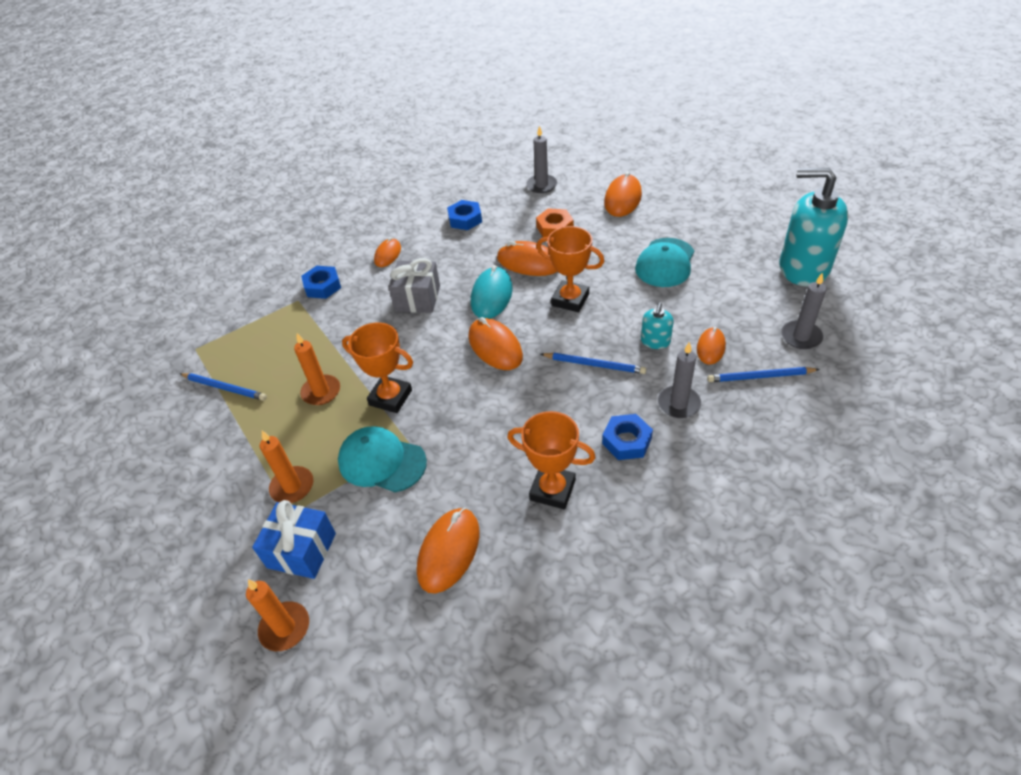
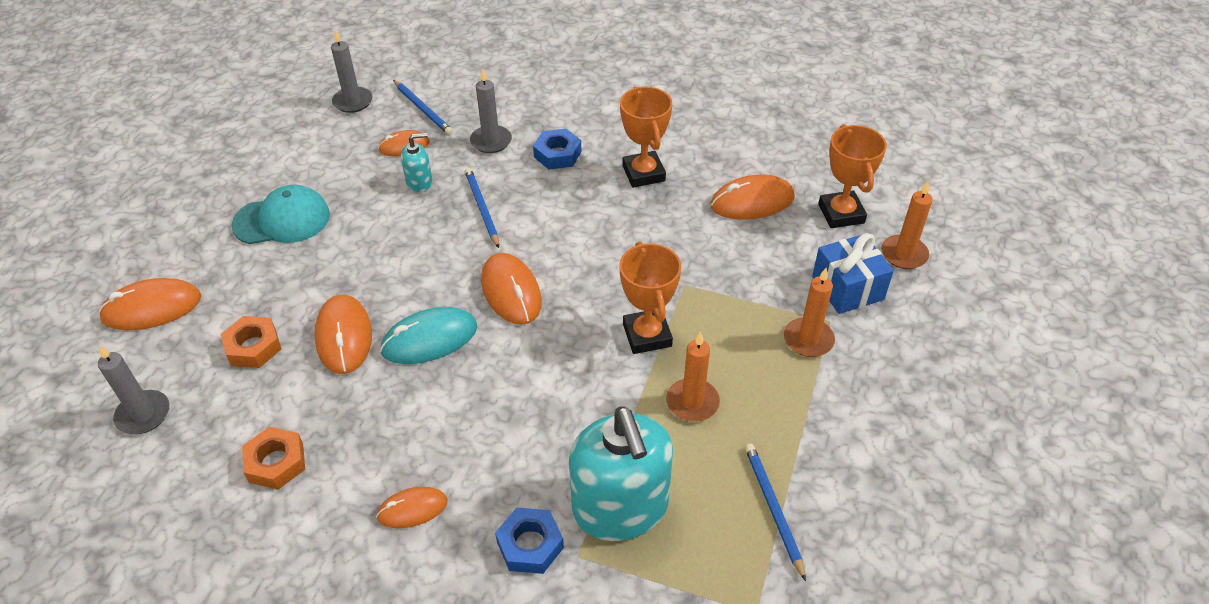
camera: 130 degrees left, 0 degrees up
(381, 462) = (721, 292): turquoise cap -> none
(417, 298) = (481, 410): grey gift -> none
(465, 219) = (276, 462): blue nut -> orange nut
(495, 347) = (511, 291): orange mouse -> orange mouse turned 45 degrees counterclockwise
(570, 300) = (394, 268): orange trophy -> orange trophy (841, 213)
(803, 268) = (242, 125): turquoise soap dispenser -> turquoise soap dispenser (620, 508)

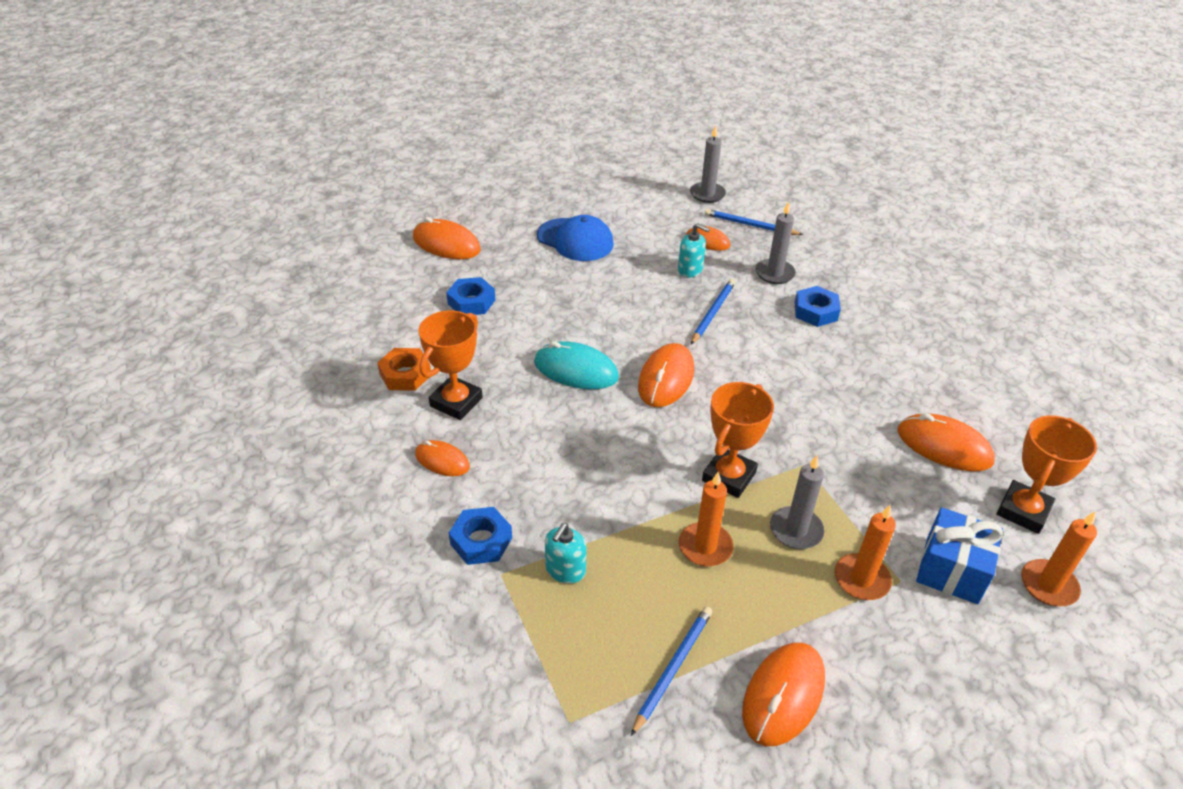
camera: 45 degrees right, 5 degrees down
(143, 414) = (375, 298): grey candle -> grey candle (796, 530)
(253, 347) = (471, 302): orange nut -> blue nut
(282, 220) = (575, 240): turquoise cap -> blue cap
(344, 336) = (527, 332): orange mouse -> orange mouse (783, 695)
(423, 109) = (750, 225): blue pencil -> blue pencil turned 105 degrees clockwise
(620, 508) = (565, 570): turquoise soap dispenser -> turquoise soap dispenser, size x0.45
(643, 173) = (870, 366): orange trophy -> orange trophy (456, 402)

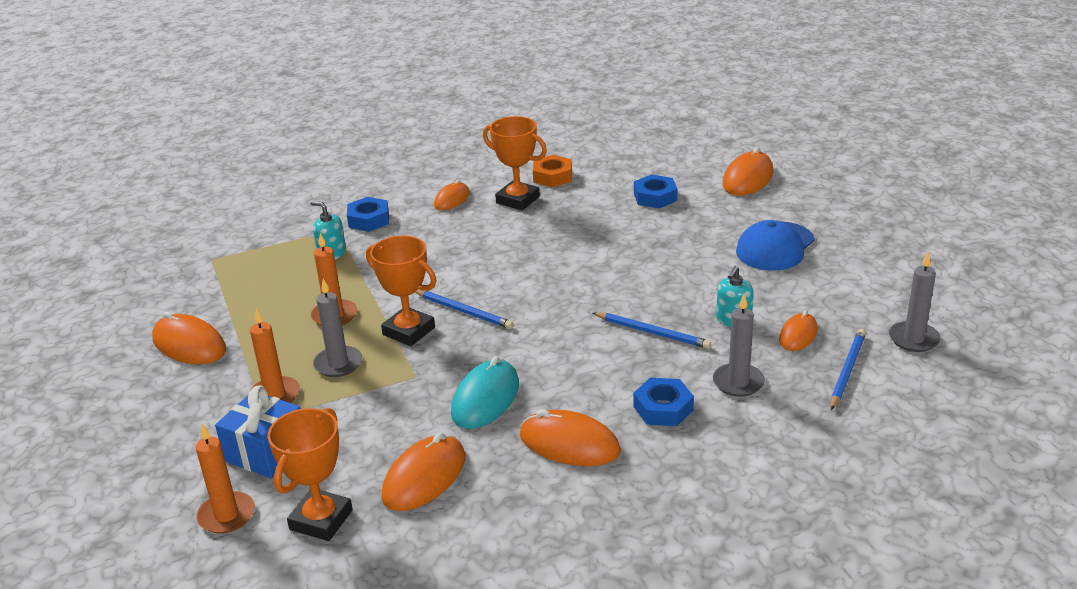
camera: 95 degrees right, 10 degrees down
(576, 370) = (557, 252): turquoise mouse -> turquoise mouse (485, 398)
(666, 379) = (543, 301): orange mouse -> orange mouse (569, 444)
(673, 668) = (232, 298): blue pencil -> blue pencil (464, 311)
(1023, 511) = (321, 520): orange trophy -> orange trophy turned 75 degrees clockwise

